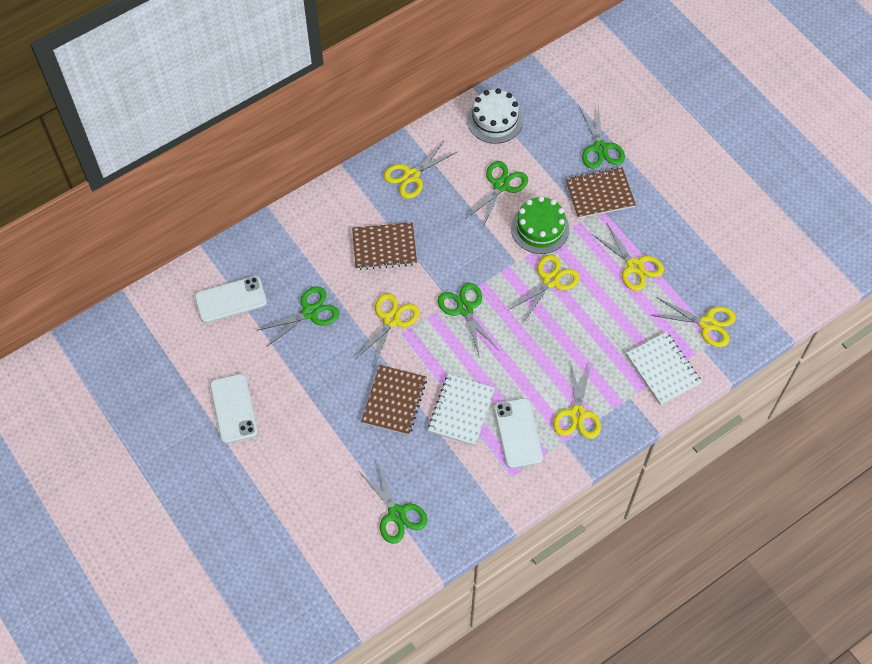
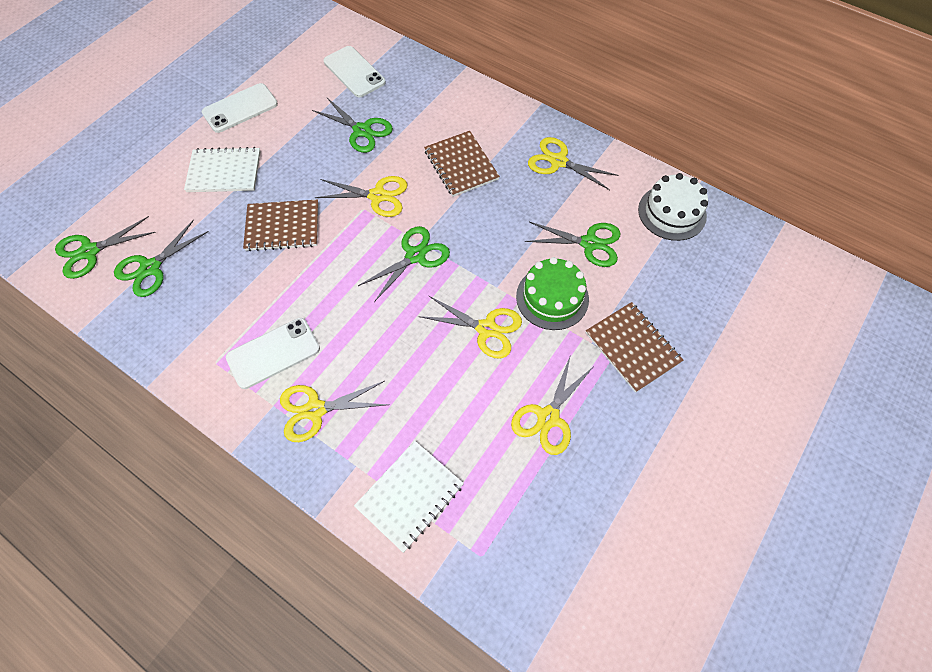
camera: 70 degrees right, 0 degrees up
(461, 410) = (287, 289): white notebook -> white notebook (224, 171)
(600, 148) = (698, 329): green scissors -> green scissors (89, 251)
(707, 324) = (499, 536): yellow scissors -> none

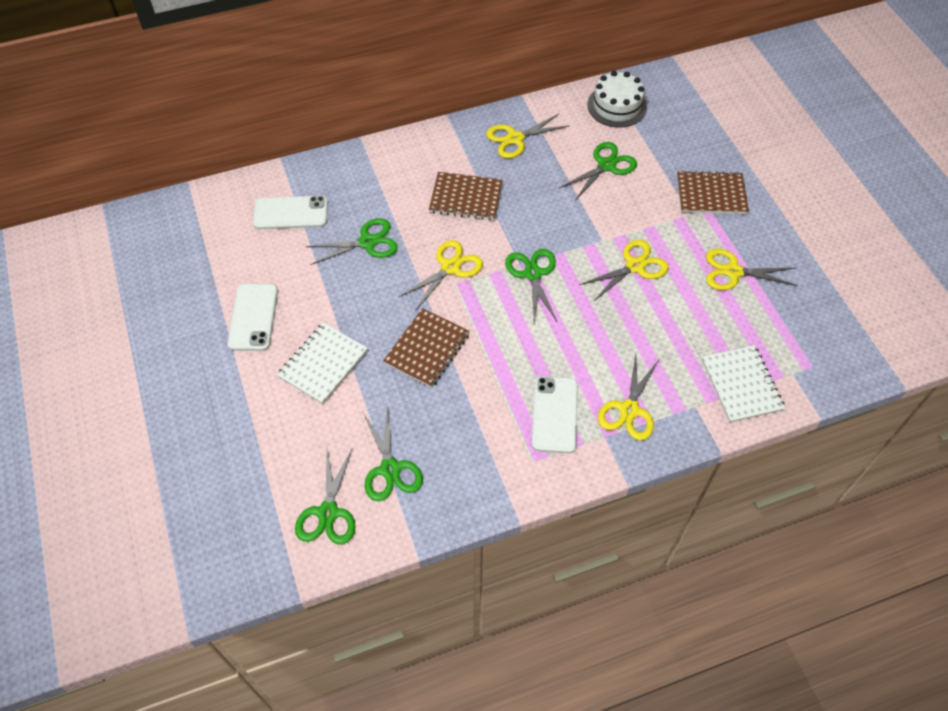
camera: 55 degrees left, 5 degrees down
(548, 417) = (733, 271): yellow scissors -> yellow scissors turned 120 degrees clockwise
(552, 297) = (637, 213): green cake -> none

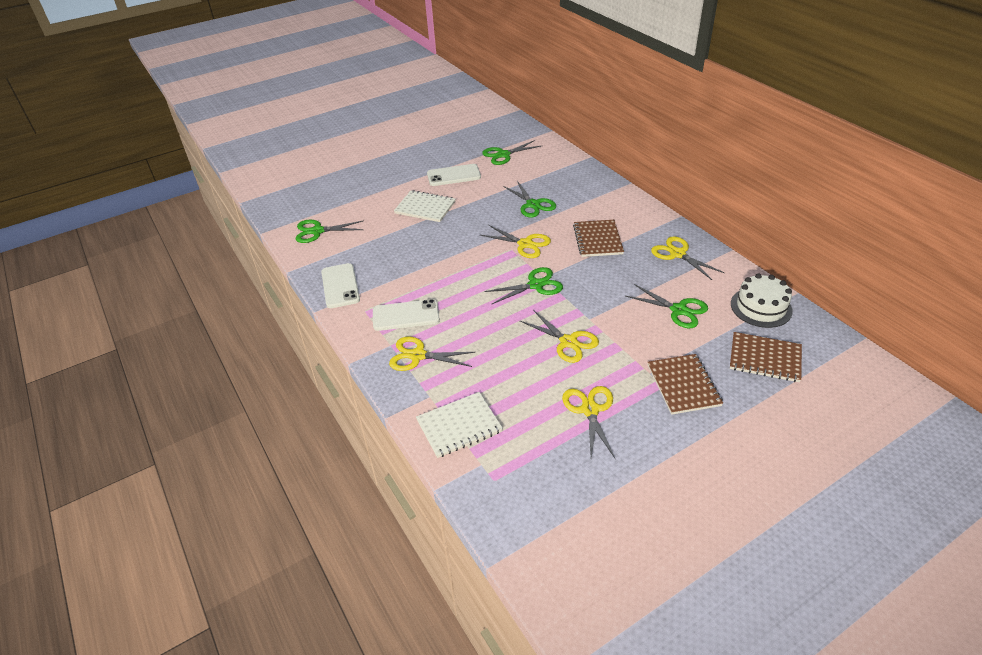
camera: 80 degrees right, 15 degrees down
(291, 213) = (544, 170): white phone -> white phone (340, 286)
(390, 469) = (350, 248): green scissors -> green scissors (503, 155)
(427, 349) = (449, 246): brown notebook -> brown notebook (765, 358)

